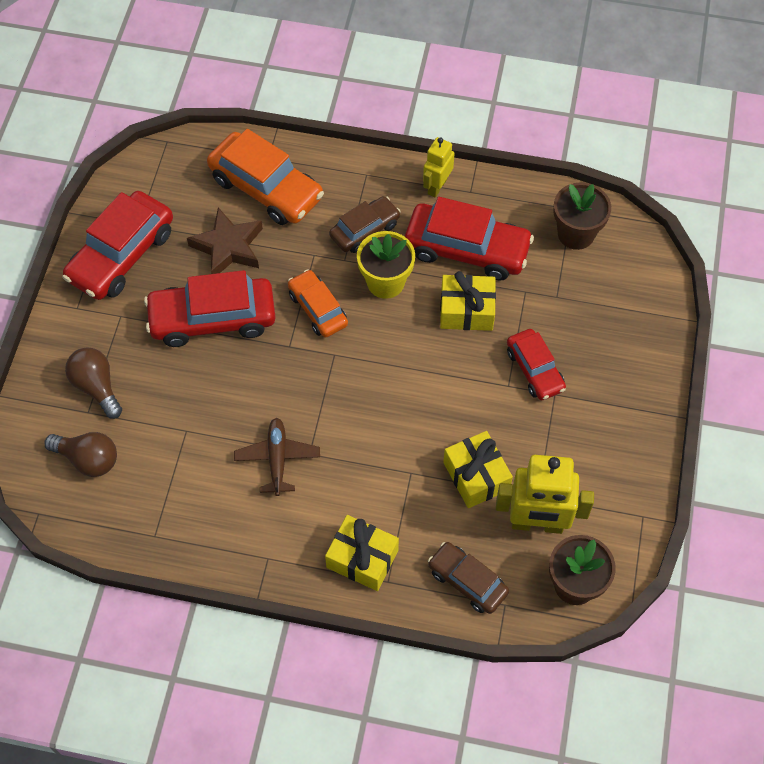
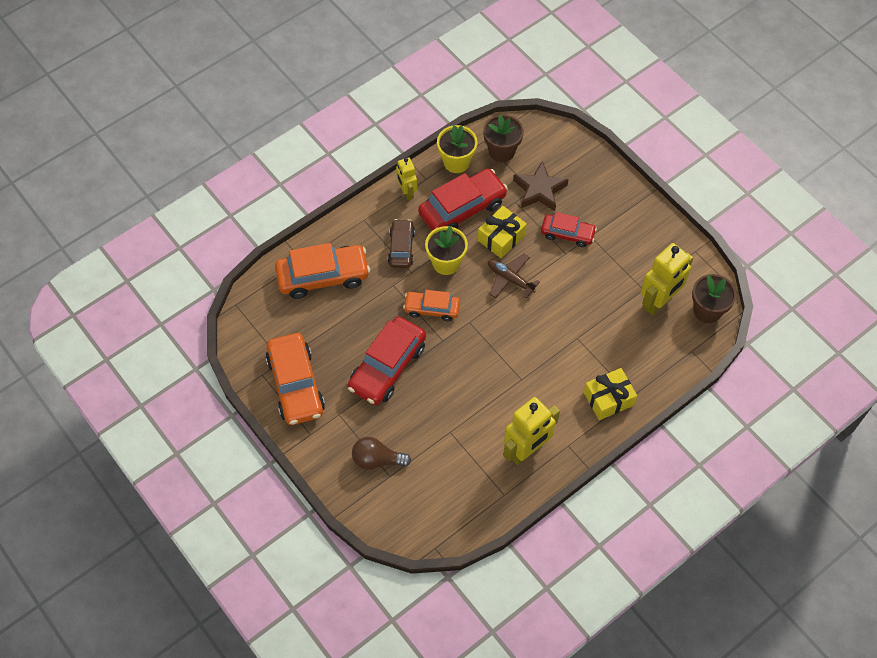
camera: 50 degrees left, 0 degrees up
(88, 459) = (422, 497): brown light bulb -> none
(122, 255) = (296, 385): red car -> orange car
(226, 520) = (527, 450): none -> yellow robot
(228, 247) = (345, 325): brown star -> brown star (539, 190)
(277, 459) = (510, 397): brown plane -> brown plane (510, 279)
(467, 581) = (664, 358): brown car -> none
(476, 476) = (606, 309): yellow gift -> none
(519, 203) = (456, 162): none -> yellow flower pot

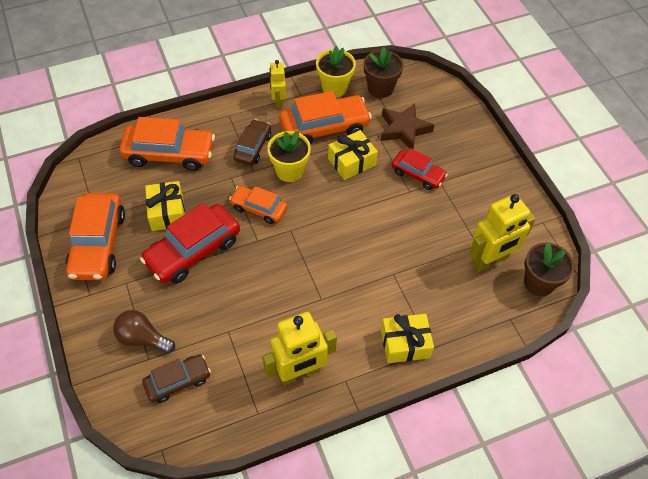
camera: 15 degrees right, 5 degrees down
(347, 336) = (167, 212): none -> yellow gift
(424, 488) = (178, 381): none -> brown car
(462, 208) = (324, 127): red car -> orange car
(510, 279) = (346, 201): brown plane -> none

